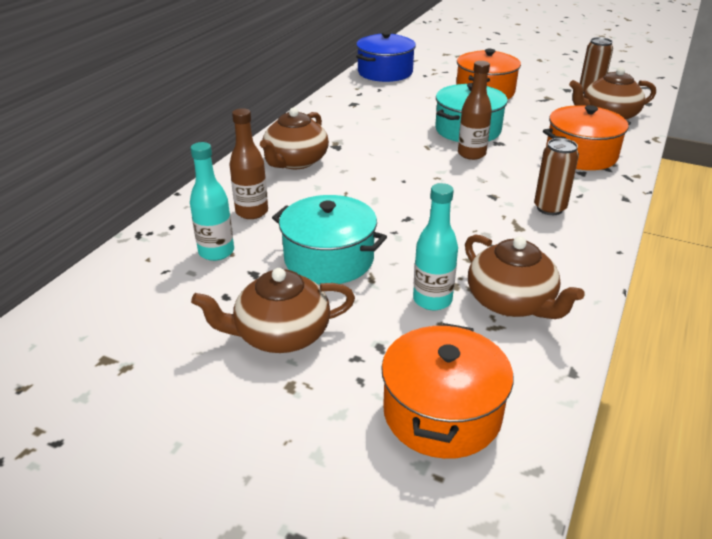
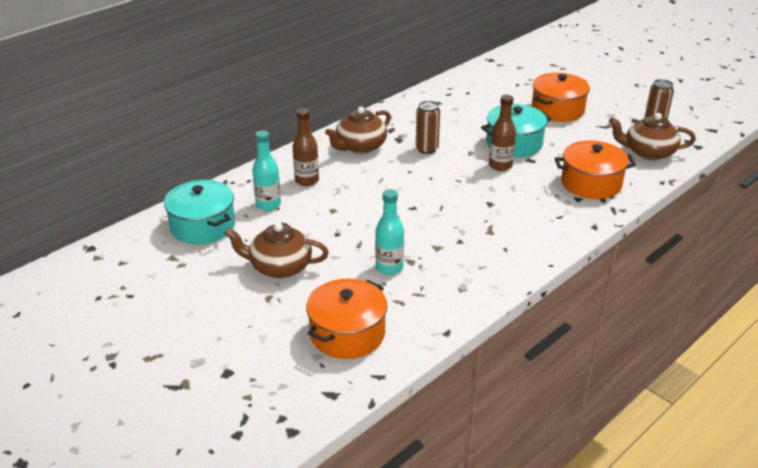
camera: 20 degrees right, 0 degrees up
(329, 259) = (339, 225): turquoise pot -> turquoise pot (203, 226)
(385, 72) = (484, 76): blue pot -> none
(511, 302) = (441, 281): brown teapot -> none
(549, 208) = (526, 222): brown can -> brown can (426, 149)

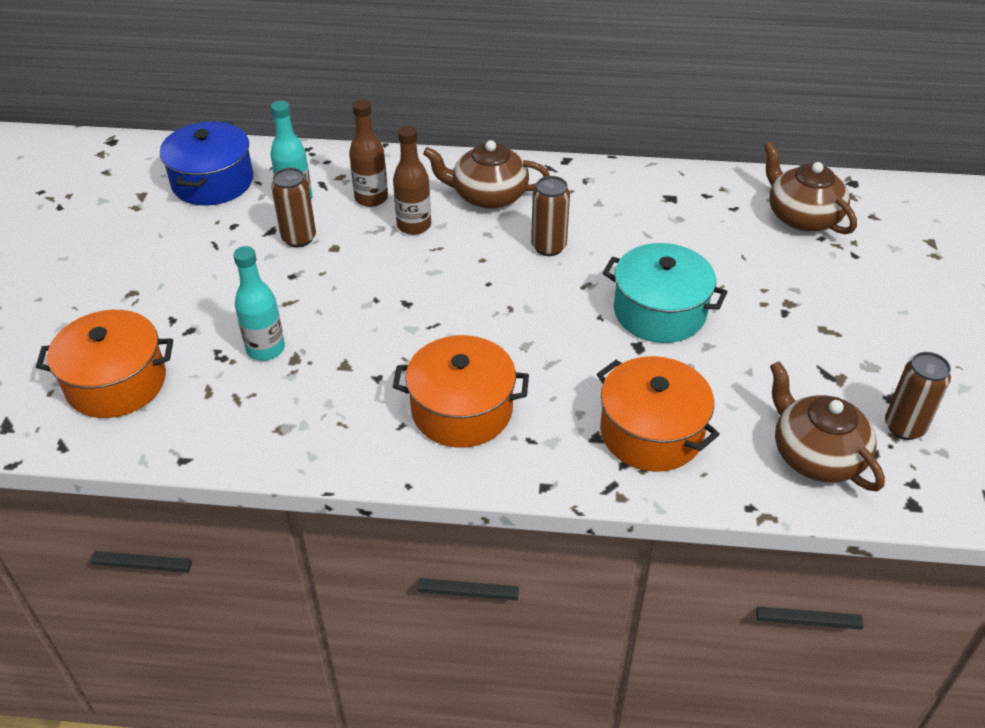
camera: 50 degrees right, 10 degrees up
(203, 226) = (212, 182): turquoise pot -> blue pot
(279, 267) = (191, 270): brown teapot -> brown teapot (802, 216)
(306, 218) = (299, 238): none -> brown can
(500, 166) = (589, 326): brown bottle -> brown bottle (414, 225)
(557, 110) = (807, 307): orange pot -> orange pot (462, 410)

